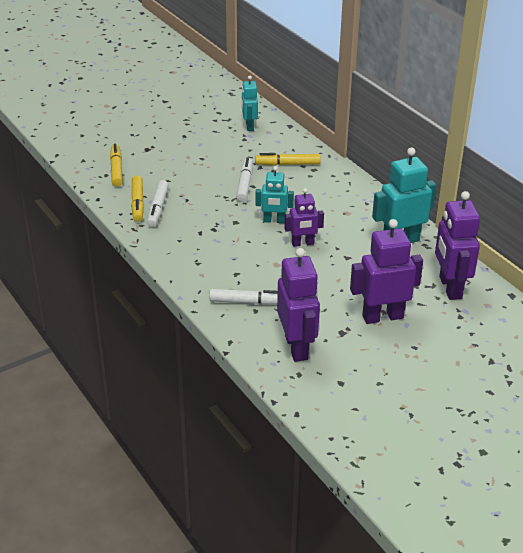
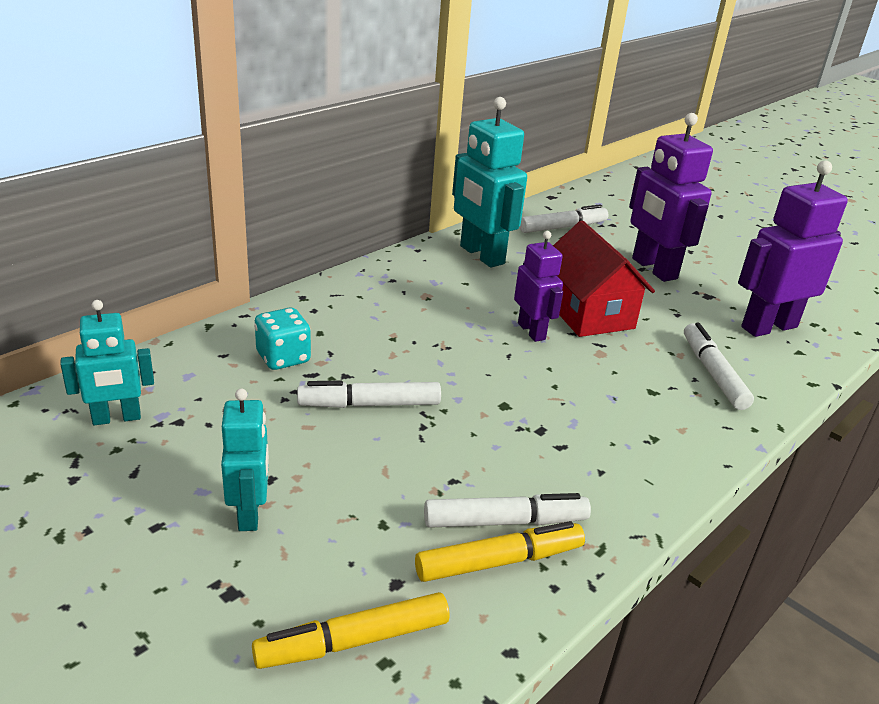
camera: 105 degrees left, 5 degrees down
(274, 221) = (481, 362): turquoise robot -> turquoise robot (250, 513)
(287, 164) = (283, 358): yellow marker -> turquoise dice
(322, 270) = (588, 312): none -> red house
(450, 287) = (563, 227): purple robot -> white marker

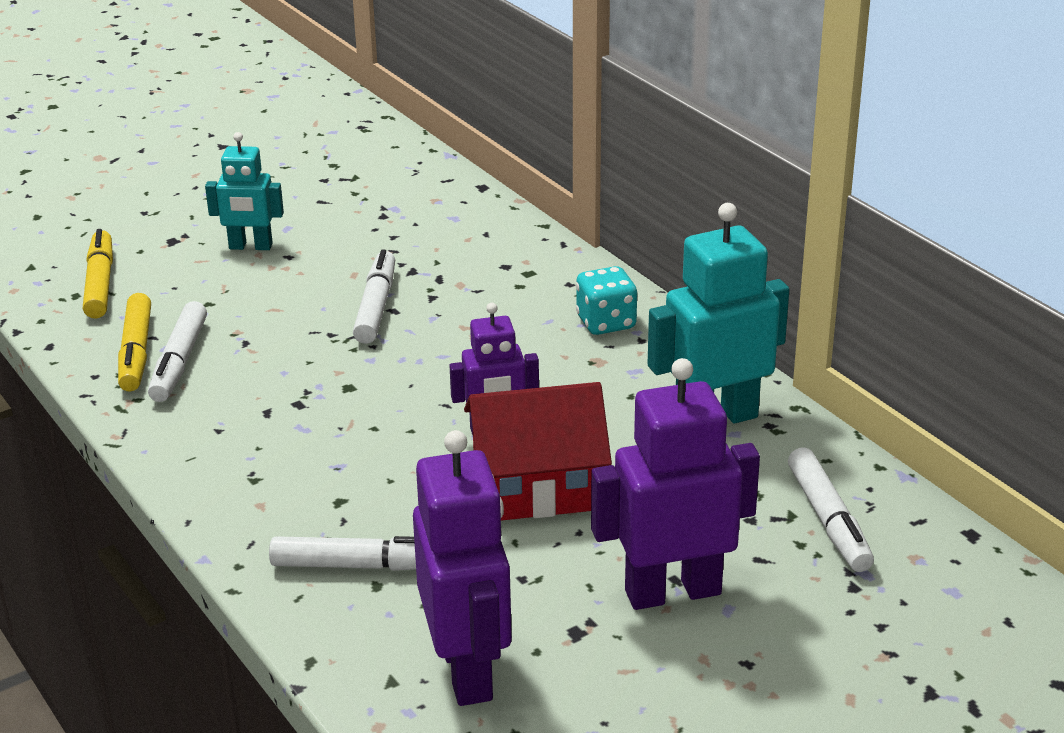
camera: 105 degrees right, 0 degrees up
(116, 418) = (396, 190): turquoise robot -> none
(283, 358) = (472, 263): turquoise dice -> turquoise dice (606, 323)

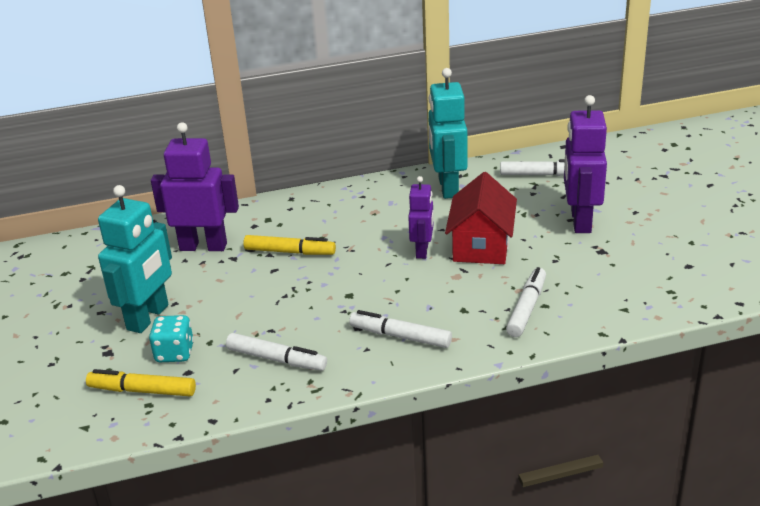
camera: 70 degrees left, 0 degrees up
(136, 352) = (251, 378): yellow marker -> yellow marker (290, 252)
(250, 246) = (148, 317): turquoise robot -> turquoise robot, size x1.66
(376, 306) = (266, 275): white marker -> white marker (400, 336)
(467, 670) = (622, 285): purple robot -> purple robot (203, 246)
(606, 323) = (339, 203): turquoise dice -> turquoise dice (174, 353)

